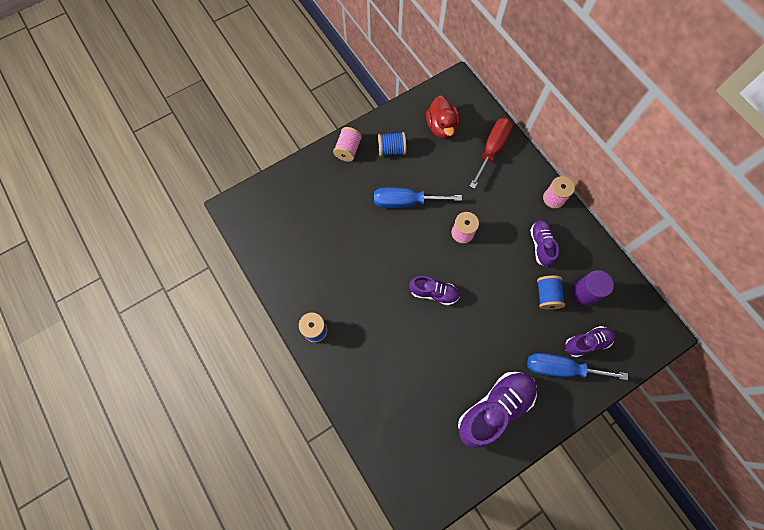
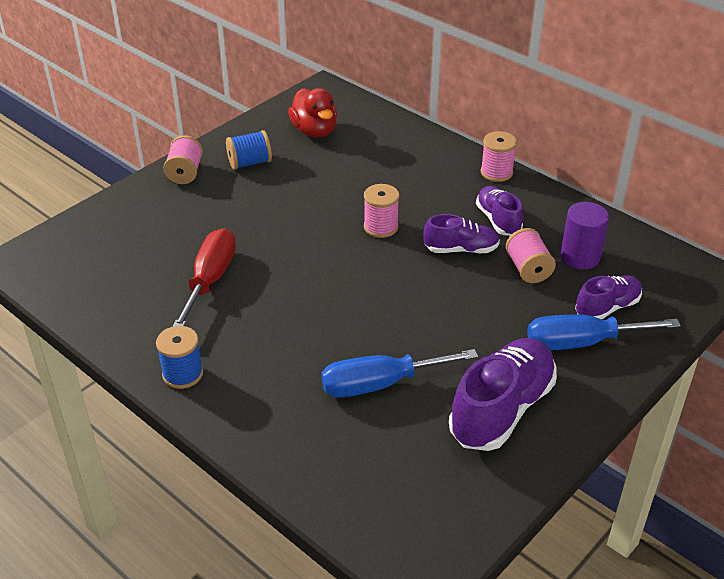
camera: 15 degrees left, 30 degrees down
(405, 202) = (286, 210): blue screwdriver -> blue screwdriver (380, 384)
(433, 293) = (360, 297): purple shoe -> purple shoe (461, 249)
(492, 149) = (393, 141): red screwdriver -> red screwdriver (210, 280)
(547, 295) = (528, 269): blue spool -> pink spool

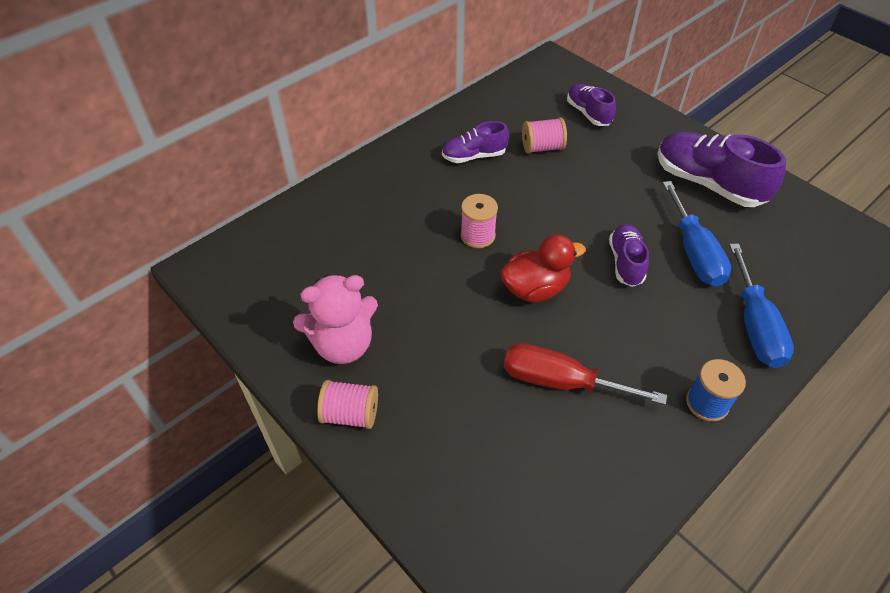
camera: 85 degrees left, 10 degrees up
(249, 163) = (343, 344): blue spool -> pink teddy bear
(314, 131) = (291, 280): red duck -> red duck (535, 288)
(461, 249) = (515, 184): purple shoe -> purple shoe (625, 262)
(496, 172) = (401, 148): pink spool -> none
(580, 257) = (527, 117): purple cylinder -> none
(582, 343) = (629, 132): blue screwdriver -> blue screwdriver (755, 325)

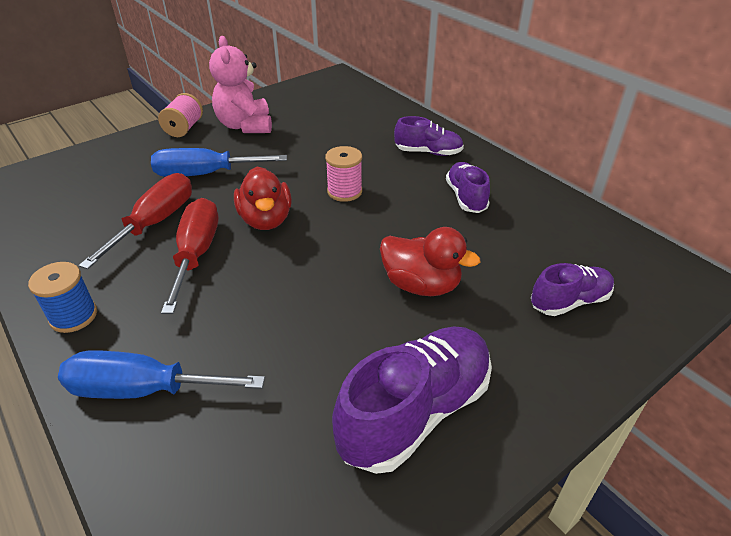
camera: 95 degrees right, 10 degrees down
(542, 147) = (486, 249): pink spool -> none
(594, 182) = (421, 285): none -> red duck
(598, 332) = (196, 254): none -> red screwdriver
(625, 262) = (281, 290): purple shoe -> purple shoe (428, 152)
(694, 252) = (280, 358): blue screwdriver -> blue screwdriver (205, 174)

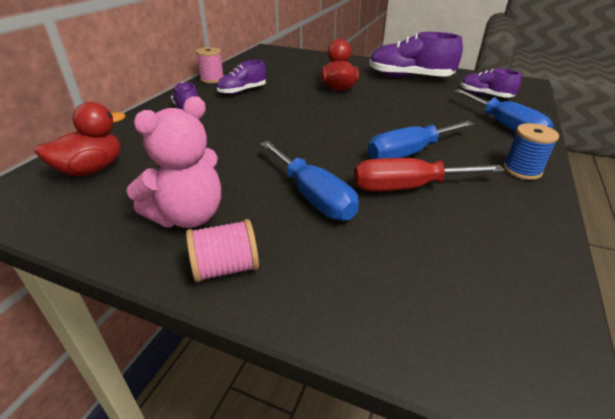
camera: 120 degrees left, 5 degrees down
(196, 254) = (409, 153): red screwdriver -> blue screwdriver
(266, 220) = (341, 142): red duck -> red duck (91, 169)
(344, 191) = (273, 126): pink spool -> pink spool (212, 79)
(569, 301) = (309, 64): purple shoe -> purple shoe (485, 95)

